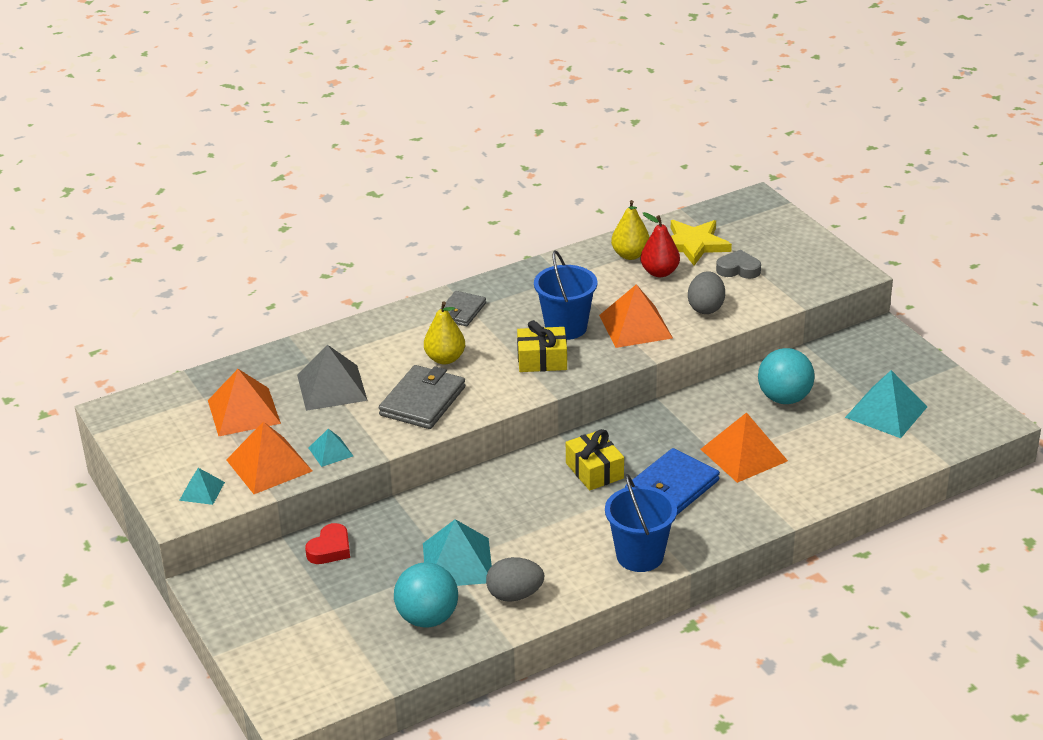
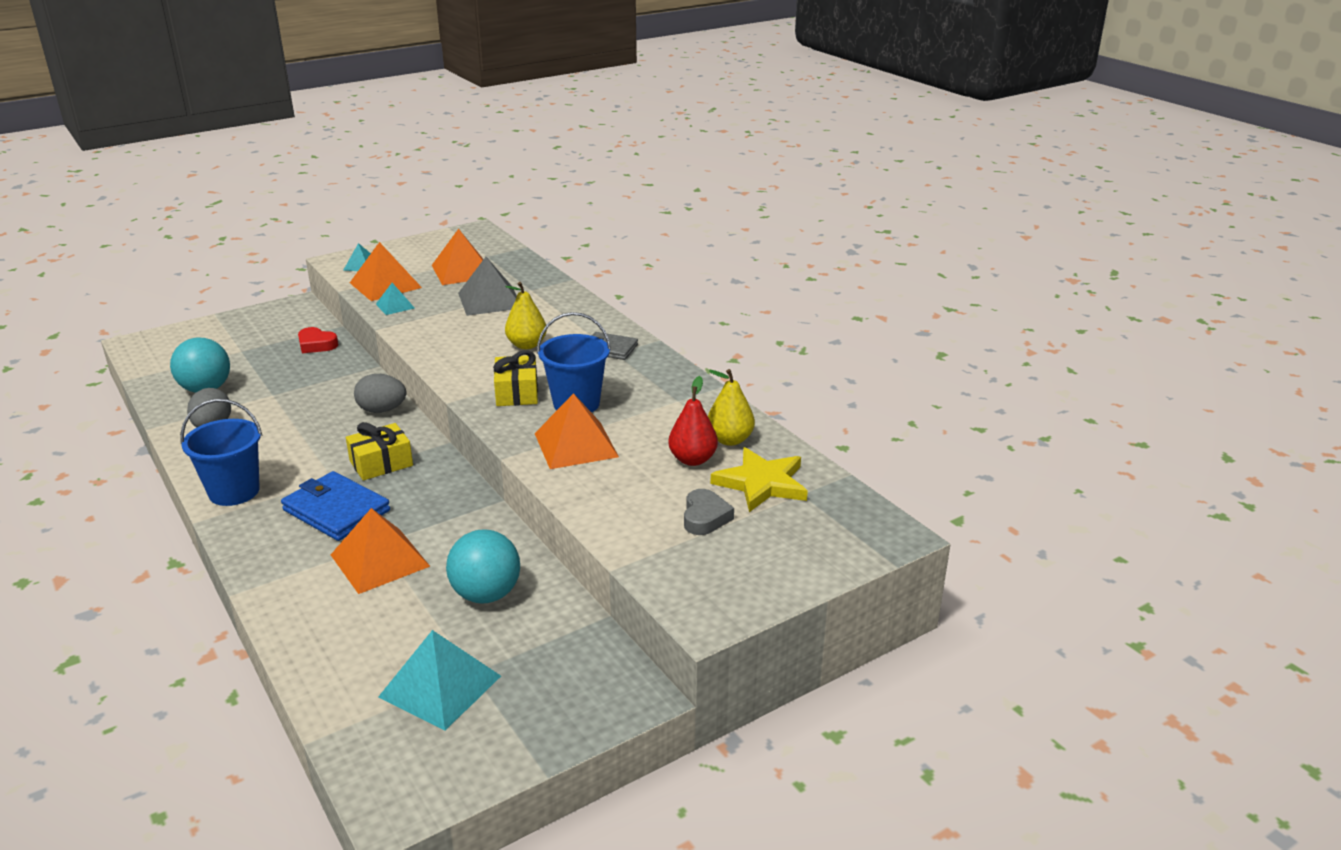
camera: 85 degrees right, 5 degrees down
(423, 401) = (459, 338): grey wallet -> none
(457, 562) = (272, 398): turquoise pyramid -> none
(706, 308) = (614, 492): grey egg -> grey egg (382, 410)

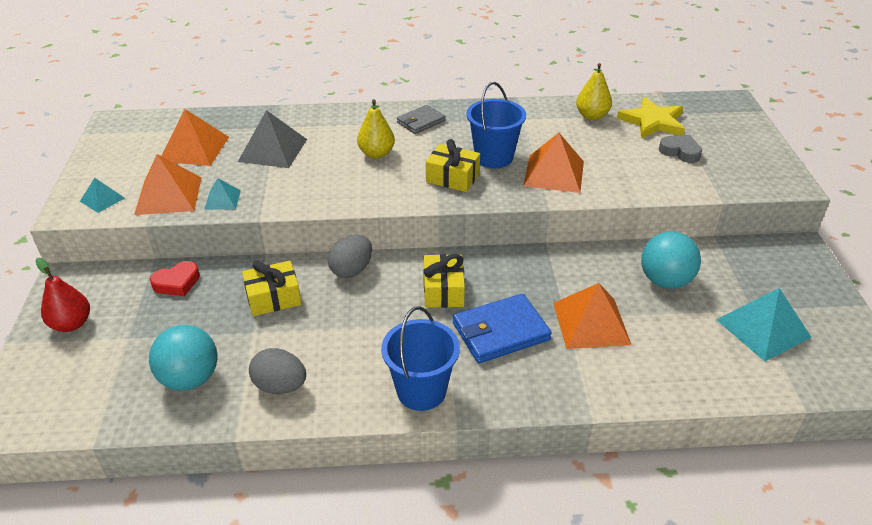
camera: 60 degrees left, 10 degrees up
(321, 388) = (273, 298): none -> yellow gift
(692, 459) = (607, 136): red pear -> red pear (72, 324)

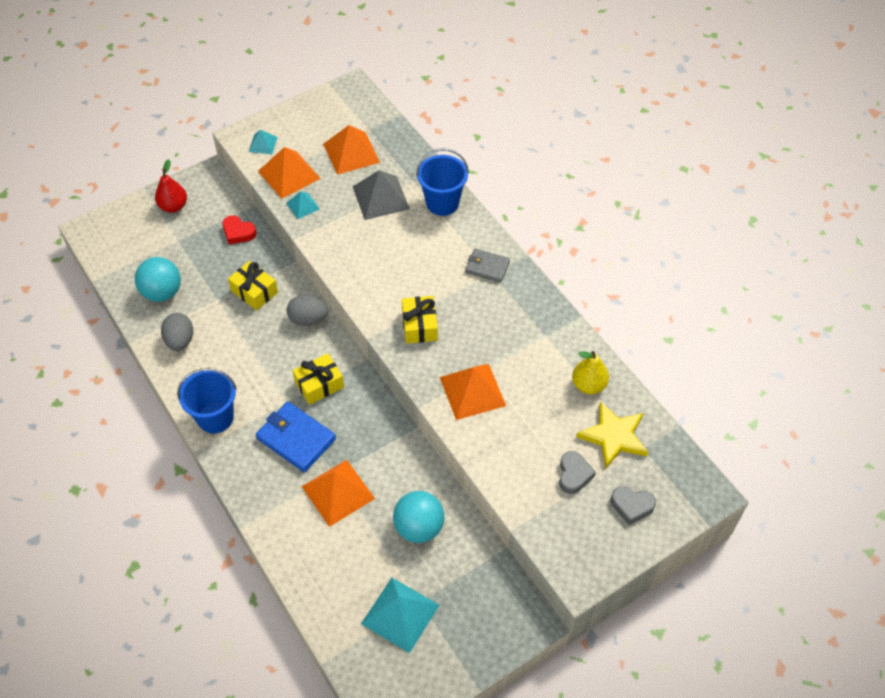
camera: 60 degrees right, 15 degrees up
(376, 154) = (419, 262): yellow pear -> none
(493, 157) = (467, 340): blue bucket -> blue bucket (442, 203)
(727, 136) = (631, 506): none -> grey heart

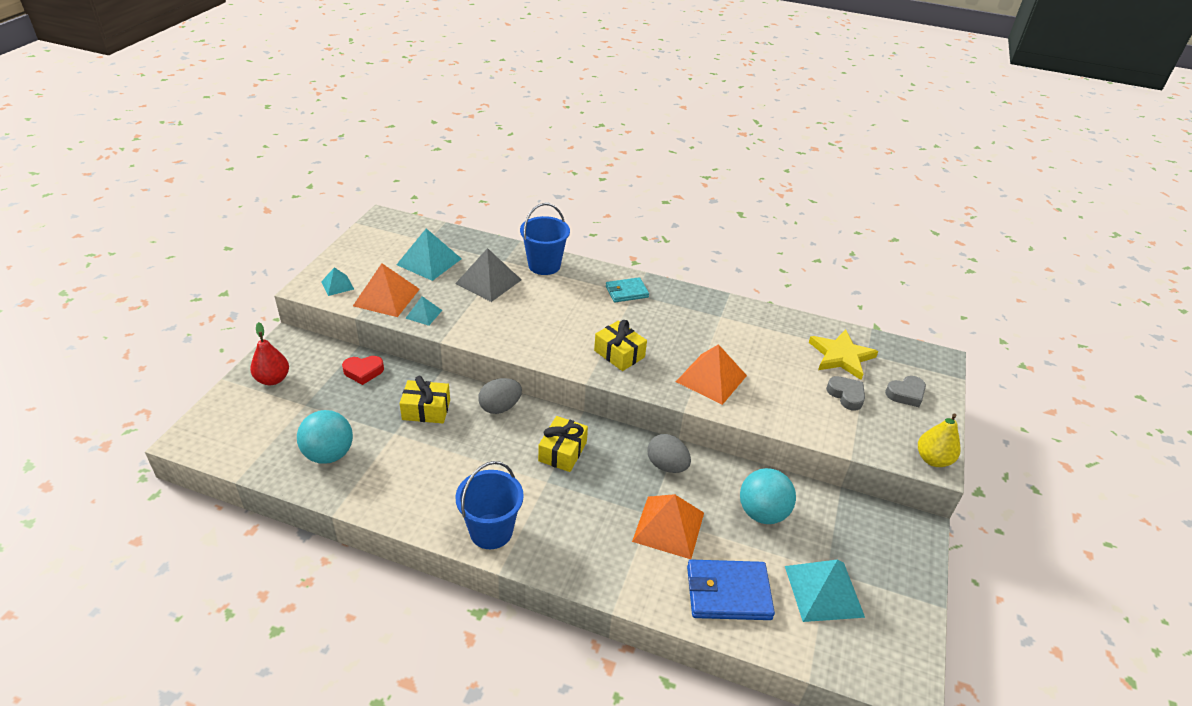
camera: 40 degrees left, 15 degrees down
(180, 341) = (388, 485): grey egg -> grey egg (667, 466)
(296, 438) = (586, 505): blue wallet -> blue wallet (728, 592)
(351, 153) = (429, 261): orange pyramid -> turquoise pyramid
(487, 267) = (626, 292): grey wallet -> turquoise wallet
(588, 385) = (786, 333): yellow pear -> yellow pear (933, 459)

